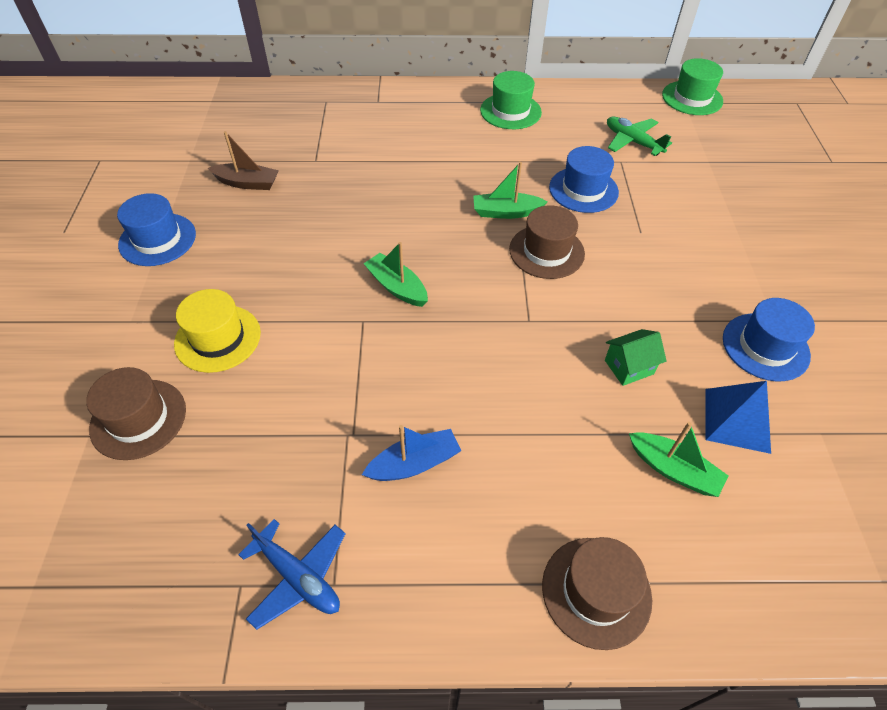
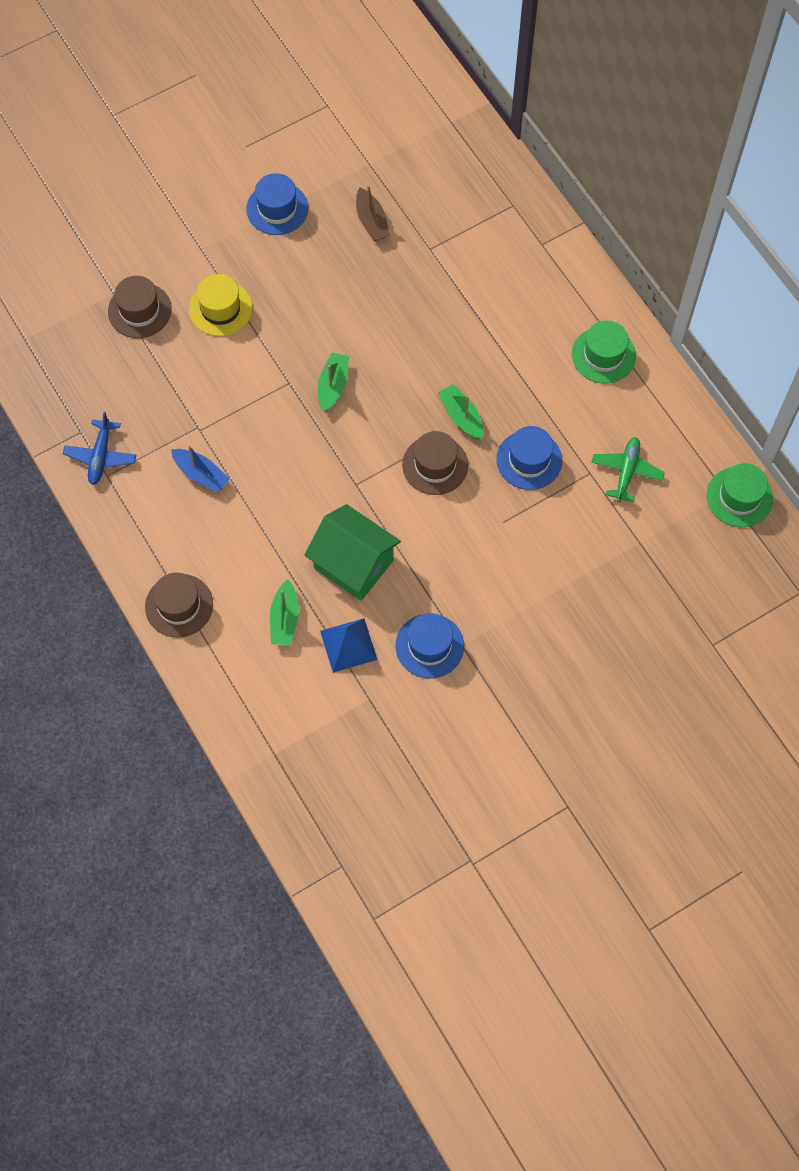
camera: 60 degrees right, 15 degrees up
(629, 367) = (353, 564): green house -> green house, size x2.06

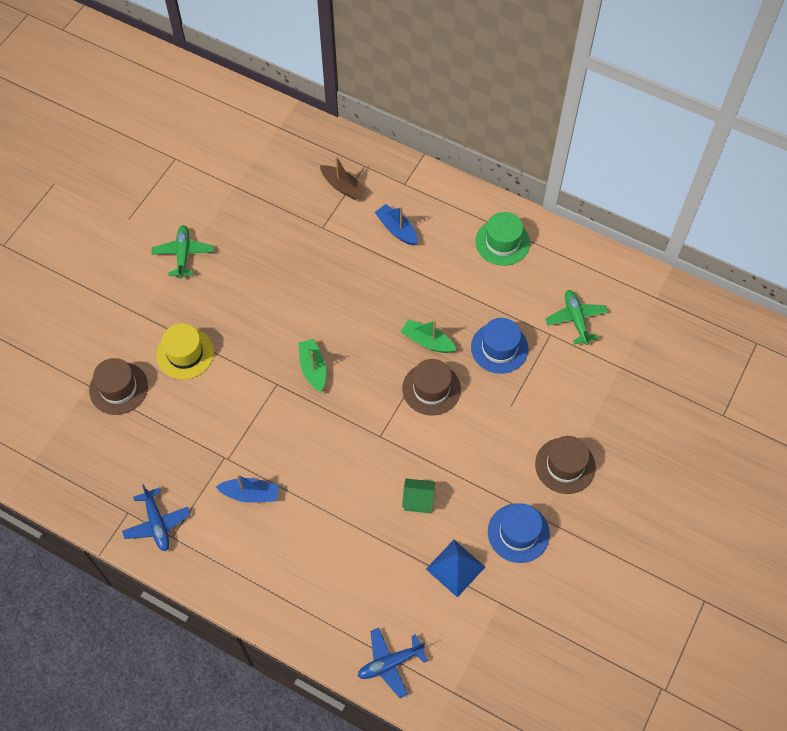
camera: 30 degrees left, 5 degrees down
(179, 605) = (298, 612): brown hat -> brown hat (565, 465)
(233, 696) = (390, 663): none -> blue plane
(277, 208) = (183, 254): blue hat -> green plane
(284, 619) = (391, 575): green boat -> none
(353, 564) = (418, 500): green house -> green house, size x0.49
(371, 221) = (264, 228): brown boat -> brown boat (343, 187)
(503, 288) = (396, 229): none -> blue boat
(739, 497) = (667, 296): green hat -> none

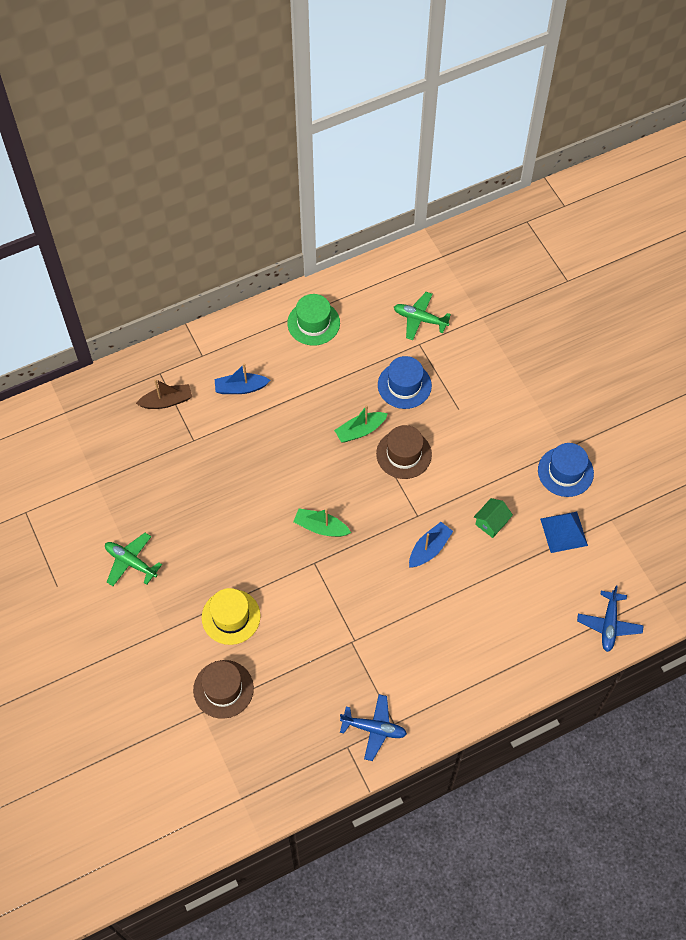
camera: 55 degrees left, 0 degrees up
(250, 494) = (399, 641): blue boat -> blue boat (429, 549)
(565, 465) = (534, 406): brown hat -> none

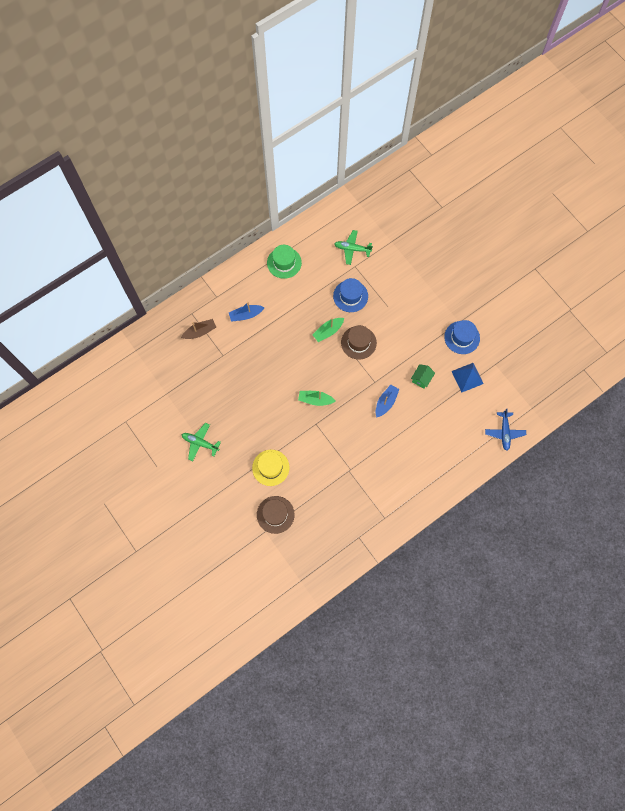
camera: 10 degrees left, 10 degrees up
(374, 729) = (373, 523): blue plane -> none

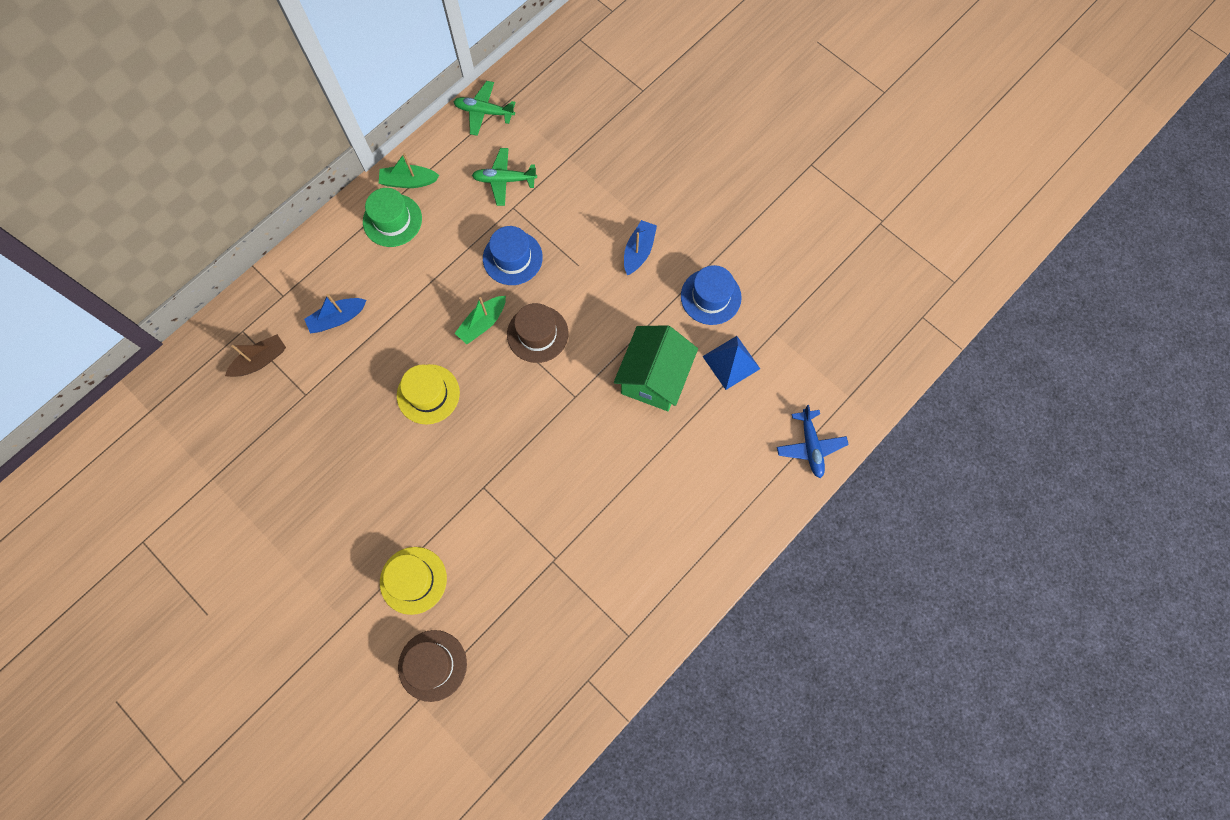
camera: 10 degrees left, 0 degrees up
(200, 443) = (282, 557): green plane -> green plane (484, 112)
(292, 366) = (428, 394): none -> yellow hat
(315, 400) = (477, 445): green boat -> green boat (409, 181)
(386, 402) = (599, 429): blue boat -> blue boat (638, 251)
(421, 379) = (654, 378): green house -> green house, size x2.06

